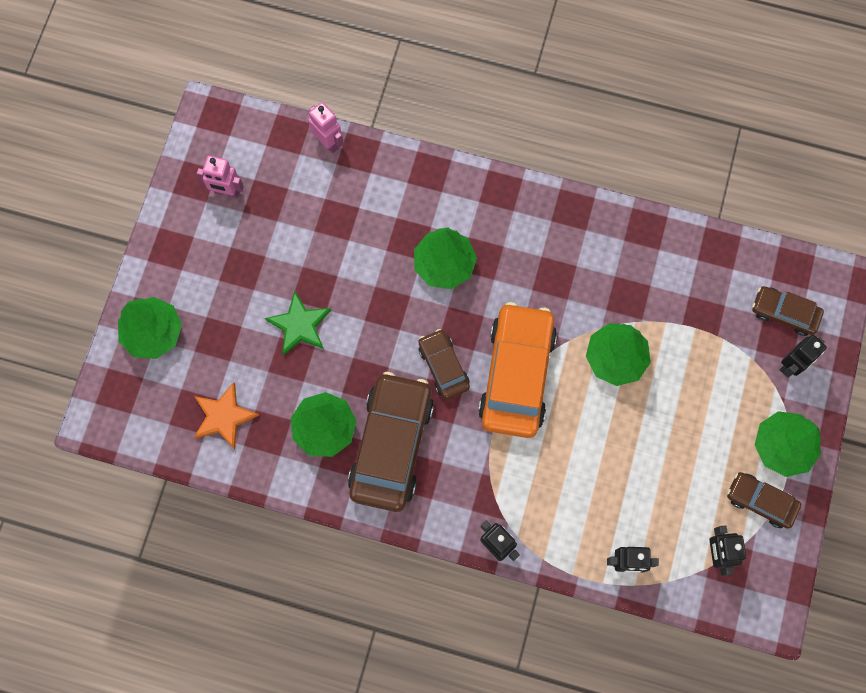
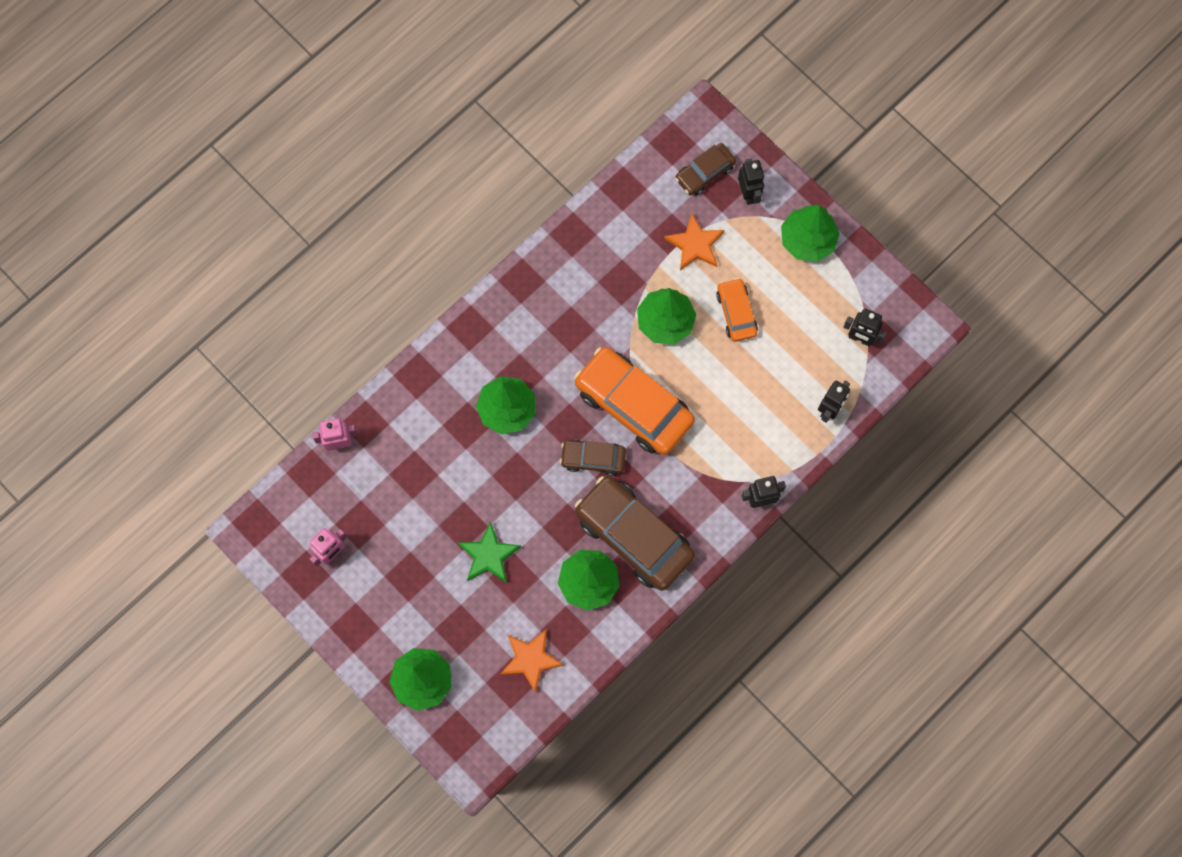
camera: 60 degrees left, 0 degrees up
(665, 419) = (736, 313): none -> orange car
(707, 343) = (695, 244): none -> orange star
(760, 501) = (840, 282): brown car -> none

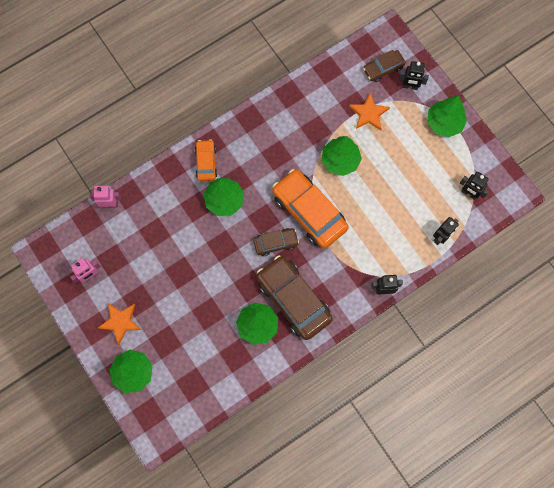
camera: 10 degrees right, 0 degrees up
(488, 555) = (194, 295): green star -> none
(530, 659) = (208, 371): orange star -> orange star (120, 322)
(593, 459) = (275, 243): brown car -> brown car turned 150 degrees clockwise
(736, 313) = (388, 162): orange car -> orange car (206, 163)
(748, 193) = (410, 86): black robot -> black robot turned 105 degrees clockwise

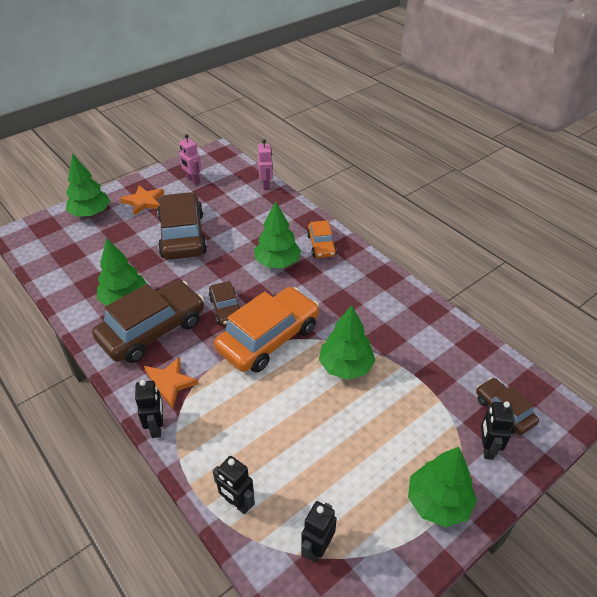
camera: 85 degrees right, 30 degrees down
(178, 282) = (182, 235): none -> brown car
(206, 163) = (321, 245): orange car -> orange car turned 90 degrees clockwise
(368, 113) = (425, 396): orange star -> orange star (167, 384)

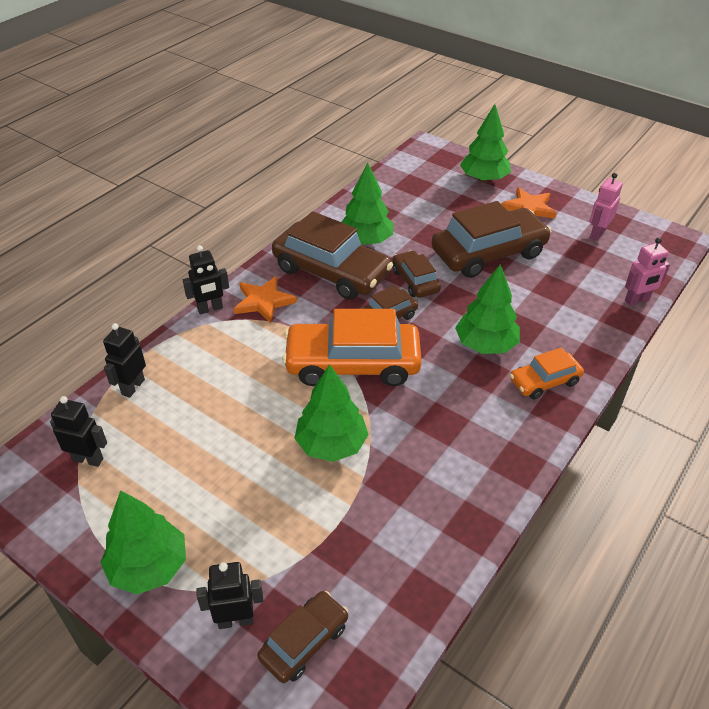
camera: 75 degrees right, 0 degrees up
(192, 282) = (415, 281): none -> brown car
(268, 338) = (352, 364): orange car -> orange car turned 150 degrees clockwise

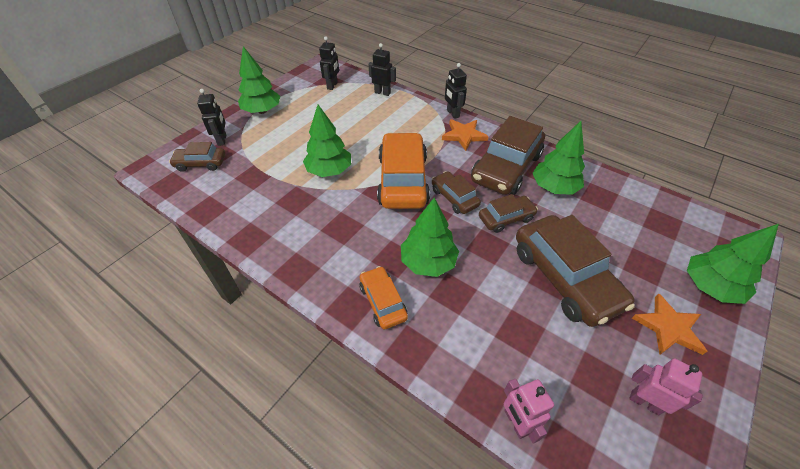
camera: 90 degrees right, 5 degrees up
(304, 641) = (201, 163): brown car -> brown car turned 135 degrees clockwise

